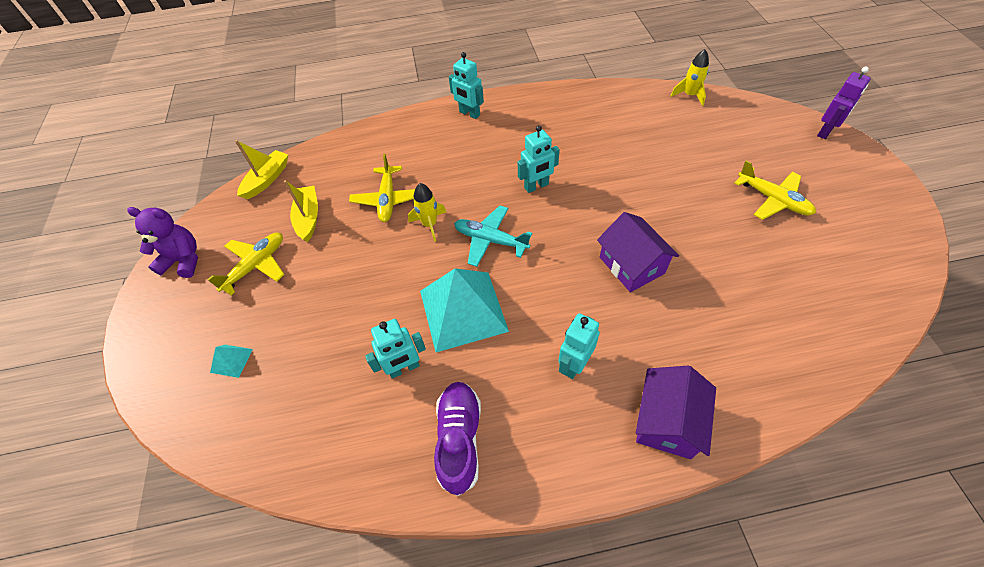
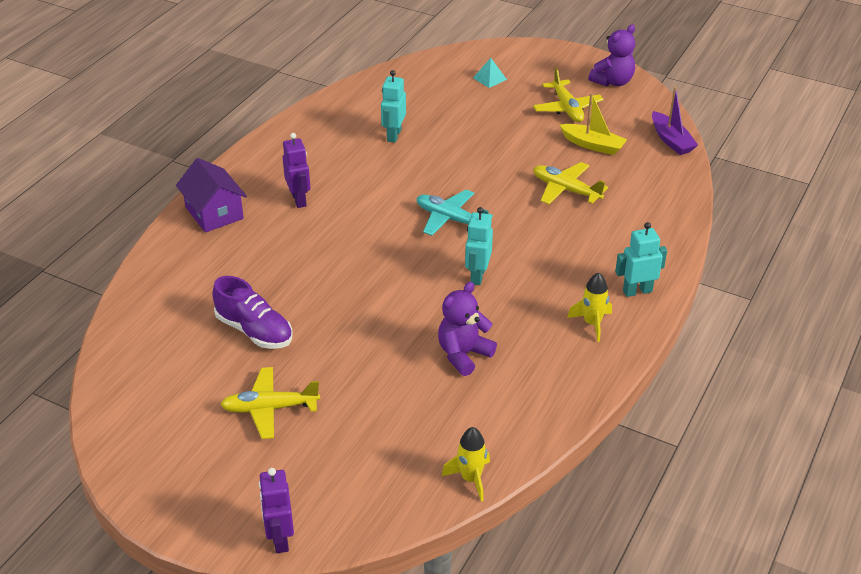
camera: 125 degrees right, 15 degrees down
(267, 179) = (671, 140): yellow boat -> purple boat
(430, 224) = (507, 198): yellow rocket -> yellow rocket (592, 323)
(459, 439) = (319, 135): purple shoe -> purple shoe (254, 331)
(463, 310) = (404, 176): turquoise pyramid -> none
(490, 240) = (450, 219): turquoise plane -> turquoise plane turned 120 degrees counterclockwise
(574, 364) = (299, 200): turquoise robot -> purple robot
(613, 149) = (463, 354): none -> purple teddy bear
(631, 265) = (330, 274): purple house -> none

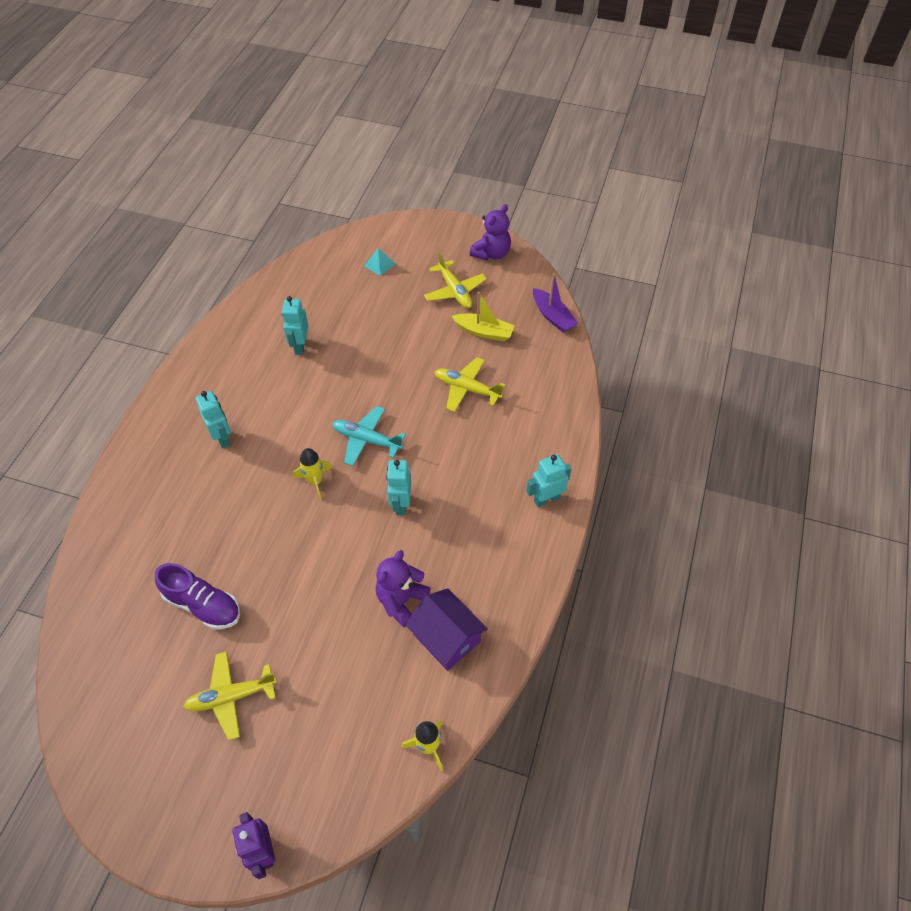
camera: 10 degrees left, 15 degrees up
(214, 213) = (143, 466): purple house -> purple house (446, 637)
(299, 200) = (222, 438): purple robot -> turquoise robot
(592, 323) = (512, 544): yellow rocket -> yellow rocket (315, 481)

